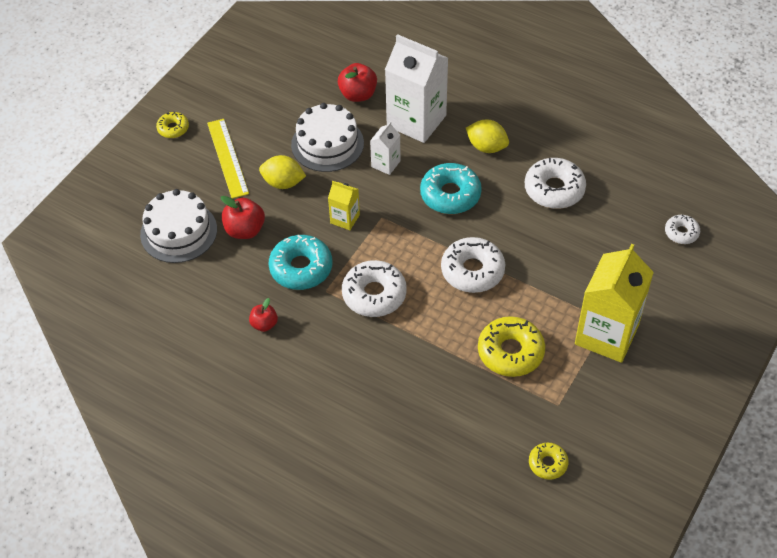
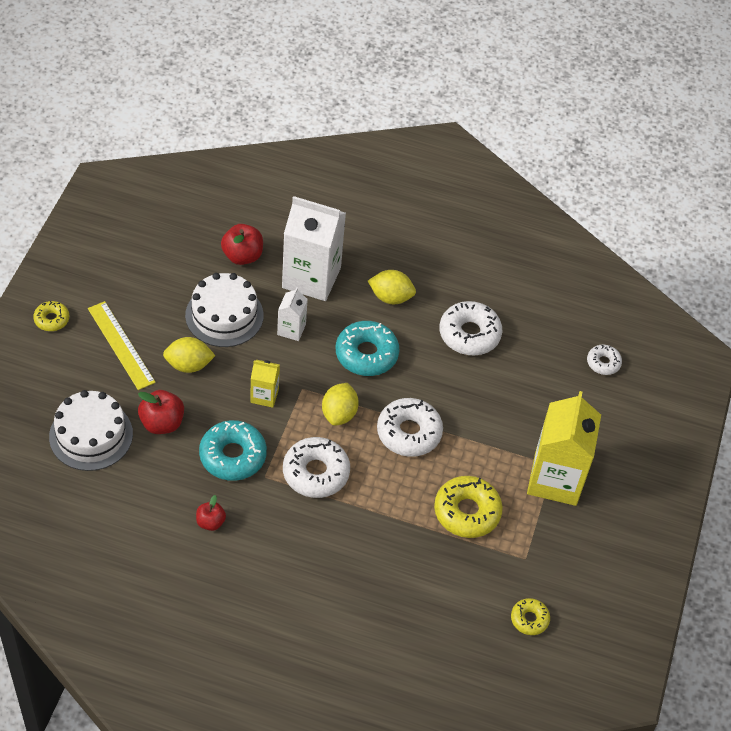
camera: 20 degrees left, 0 degrees up
(410, 244) = (339, 414): none -> yellow lemon

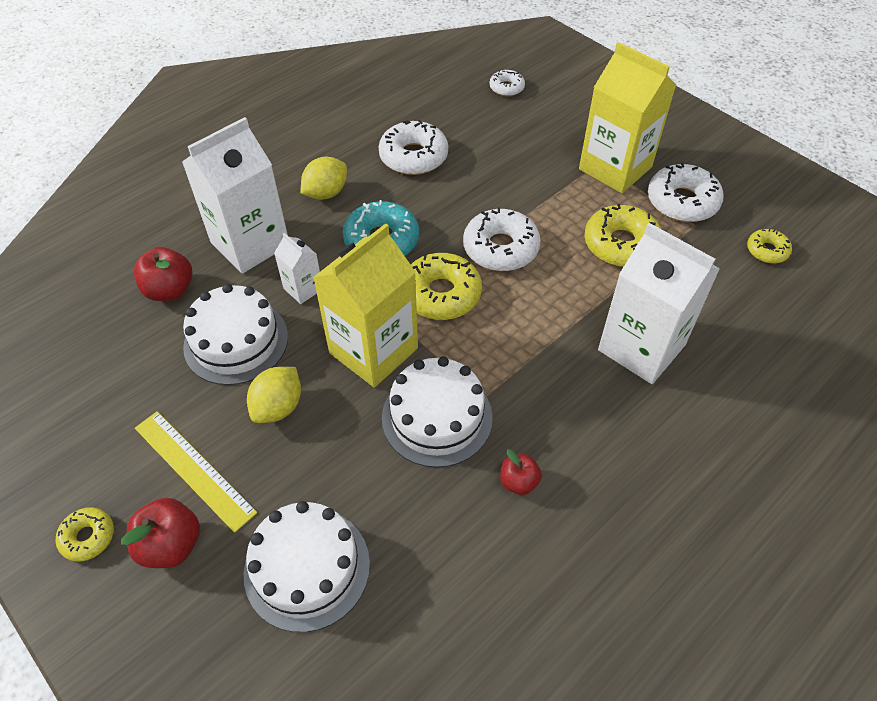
camera: 55 degrees left, 0 degrees up
(121, 345) = (194, 469): yellow ruler -> yellow ruler turned 45 degrees clockwise
(162, 423) = (343, 473): red apple -> red apple (171, 545)
(233, 456) = (437, 417): turquoise donut -> white cake
(264, 396) = (373, 350): yellow carton -> yellow carton, size x2.09
(316, 473) = (506, 347): white donut -> white donut (682, 202)
(339, 414) = (441, 294): yellow lemon -> yellow donut
(368, 559) = (641, 347): none -> white carton

